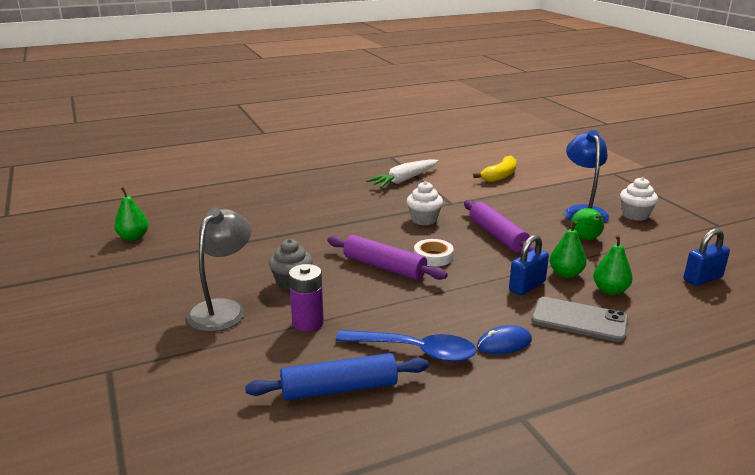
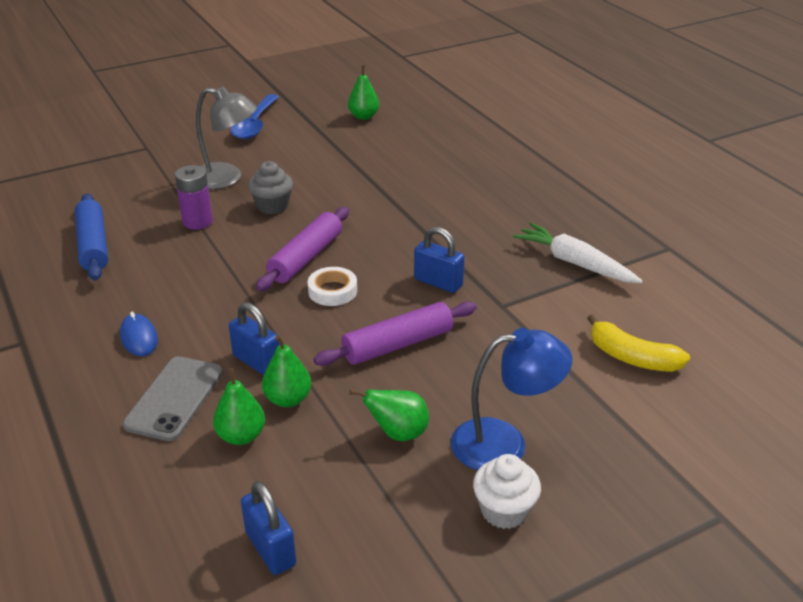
camera: 85 degrees right, 10 degrees up
(415, 351) = (138, 282): blue spoon -> blue spoon (255, 124)
(424, 220) = (438, 282): white cupcake -> blue padlock

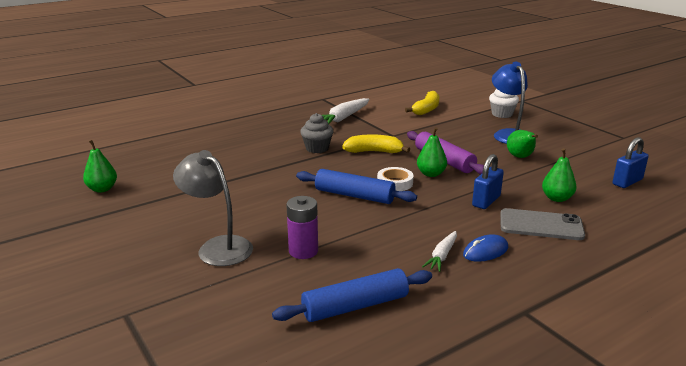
camera: 95 degrees left, 10 degrees down
(146, 305) = (442, 256): none -> white carrot
(226, 178) = (218, 247): grey lamp -> grey lamp turned 60 degrees counterclockwise
(255, 124) = (92, 245): blue spoon -> none
(272, 206) = (274, 217): grey cupcake -> grey cupcake (317, 148)
(288, 399) = (514, 188): green pear -> green pear (431, 174)
(305, 258) = (354, 196): purple rolling pin -> blue rolling pin
(438, 282) = (374, 152): blue padlock -> yellow banana
(504, 511) = (553, 134): white cupcake -> white cupcake (502, 114)

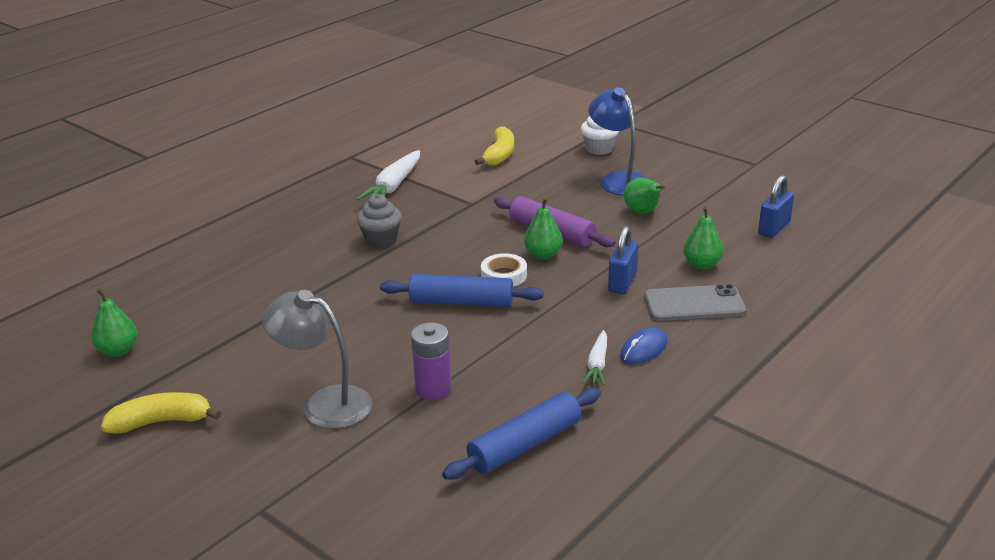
camera: 15 degrees left, 5 degrees up
(374, 152) = (458, 233): yellow banana -> yellow banana (161, 422)

